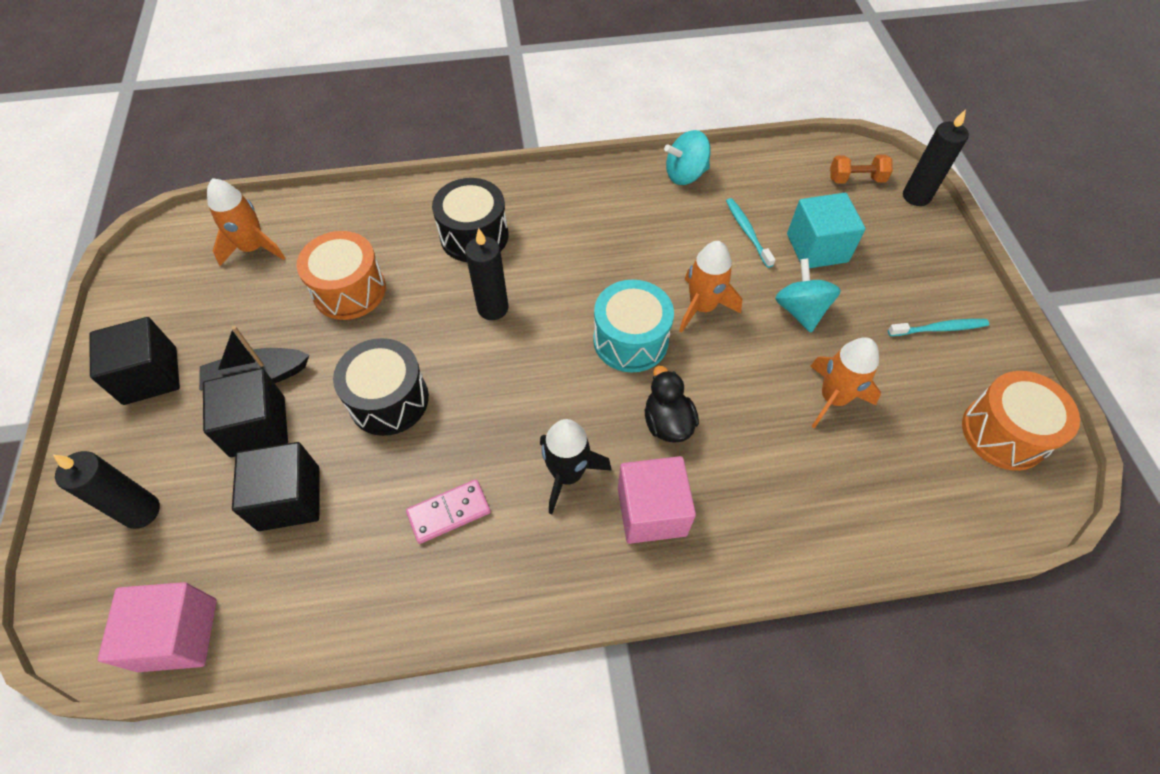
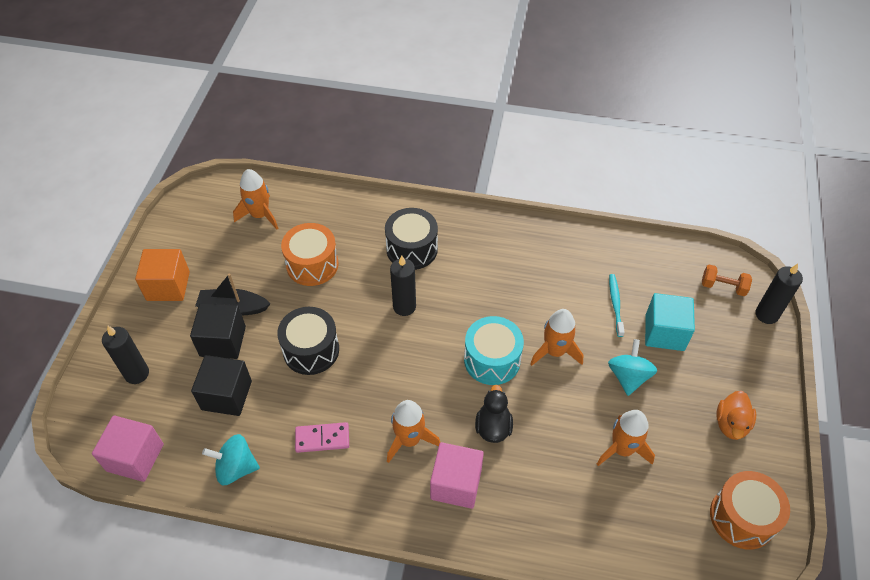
camera: 20 degrees right, 5 degrees down
(150, 376) = (168, 286): black cube -> orange cube
(567, 474) = (409, 440): black rocket -> orange rocket
(685, 175) = (587, 245): turquoise spinning top -> turquoise spinning top (236, 468)
(939, 329) = (731, 424): turquoise toothbrush -> orange duck

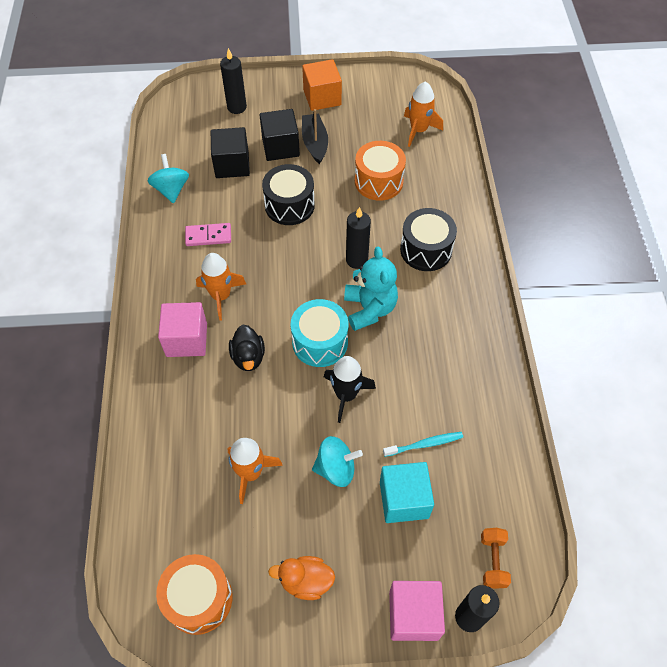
camera: 75 degrees right, 5 degrees up
(135, 457) = (168, 130): pink cube -> pink cube (413, 615)
(322, 438) = (208, 236): pink domino -> pink domino turned 75 degrees counterclockwise
(465, 310) = (369, 309): none -> turquoise teddy bear
(493, 427) = (248, 357): black duck -> black duck turned 90 degrees clockwise
(555, 351) = (346, 395): orange rocket -> black rocket

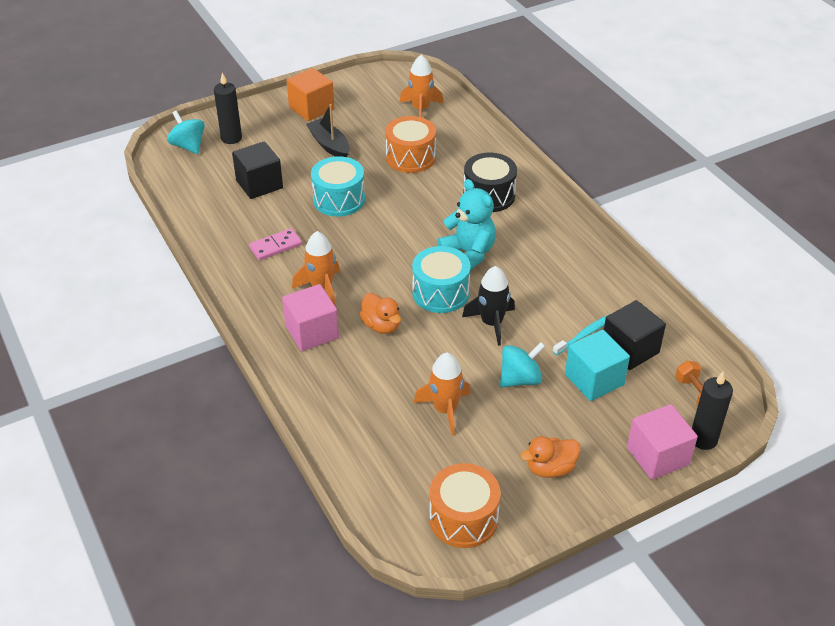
camera: 25 degrees left, 15 degrees down
(171, 190) = (211, 221): turquoise spinning top -> turquoise spinning top (188, 146)
(248, 357) = (381, 325): black duck -> orange duck
(280, 147) = (298, 157): black cube -> black cube (630, 349)
(289, 205) = (339, 199): black drum -> turquoise drum
(357, 260) = (431, 221): black candle -> none

